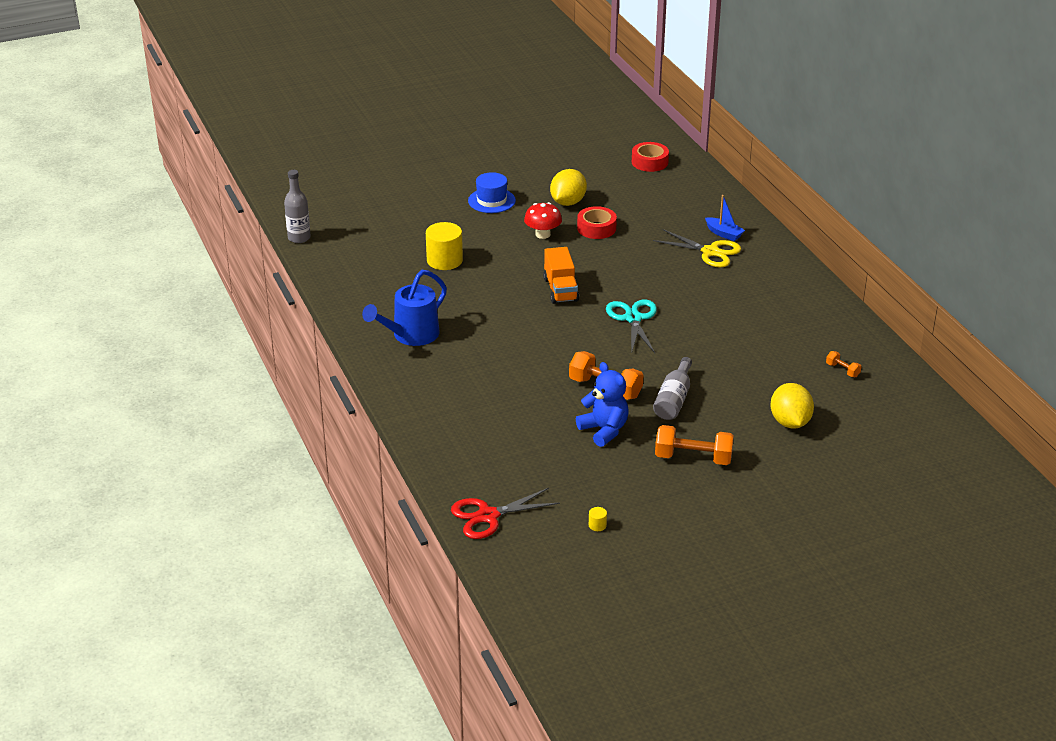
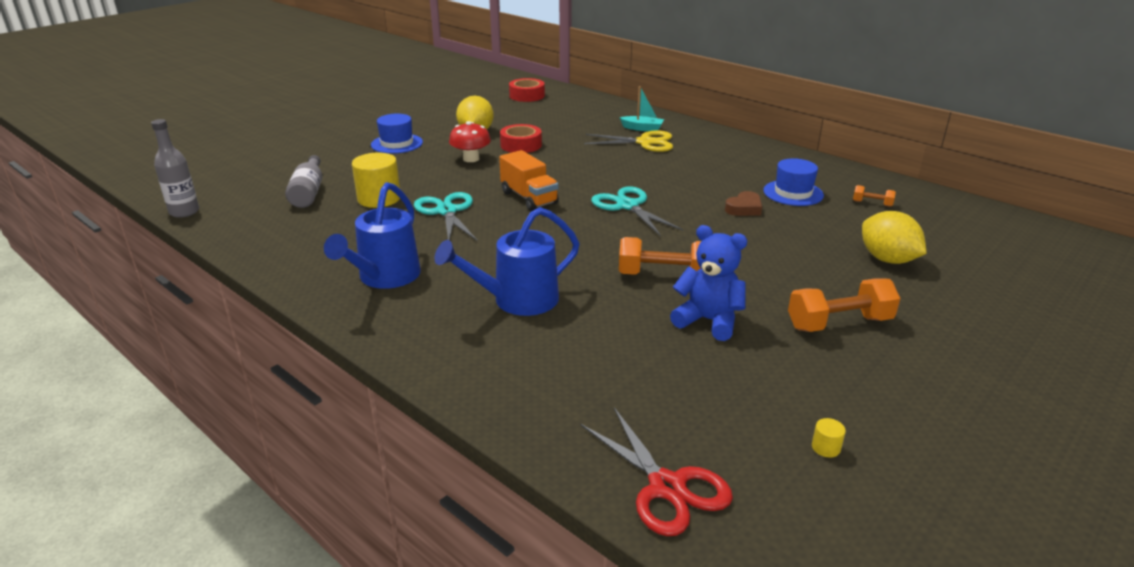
camera: 25 degrees left, 5 degrees down
(487, 379) = (517, 301): none -> blue watering can
(488, 287) = (447, 211): none -> turquoise scissors
(488, 516) = (667, 487): red scissors -> red scissors turned 75 degrees counterclockwise
(673, 399) = (748, 268): grey bottle -> grey bottle (308, 192)
(724, 234) = (642, 128): blue boat -> turquoise boat
(726, 346) = (744, 208): none -> brown heart
(785, 342) = (793, 193): none -> blue hat

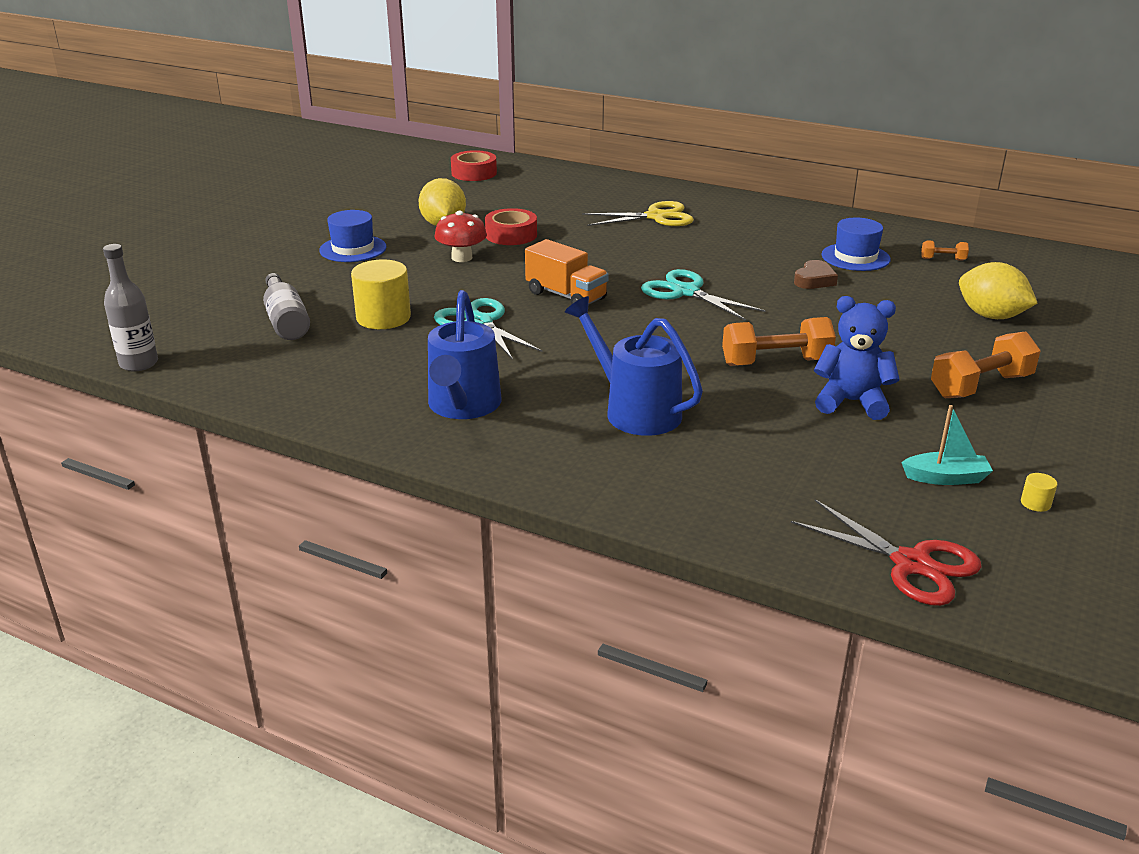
camera: 15 degrees left, 0 degrees up
(517, 301) = (634, 410): blue watering can -> blue watering can turned 90 degrees clockwise
(642, 128) = (642, 200): turquoise boat -> turquoise boat (946, 478)

